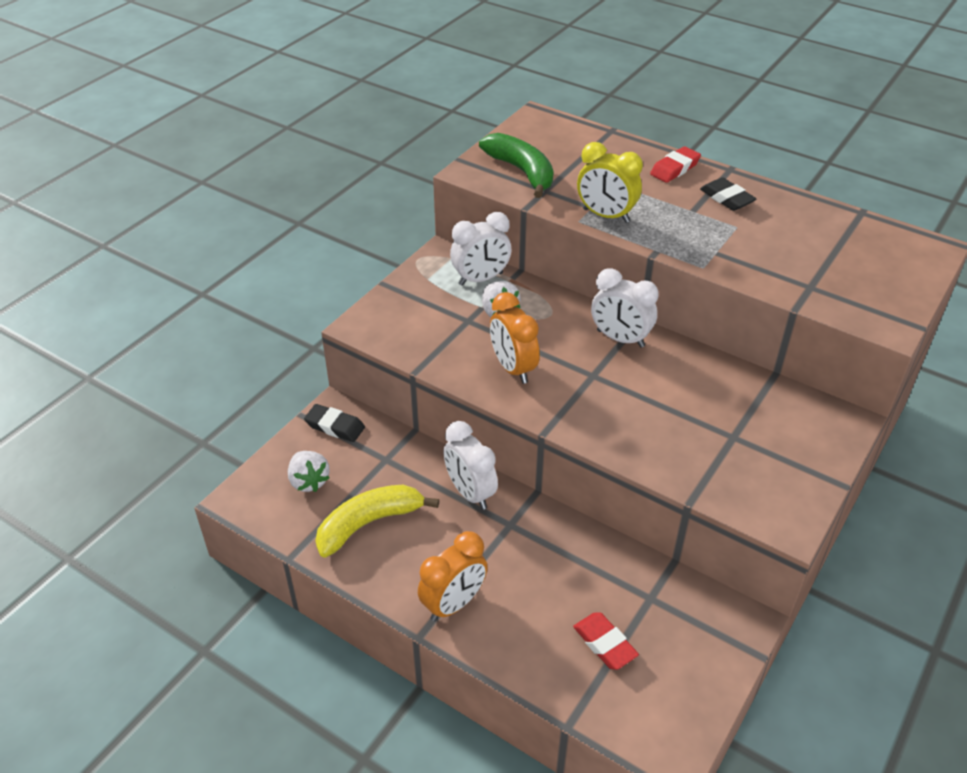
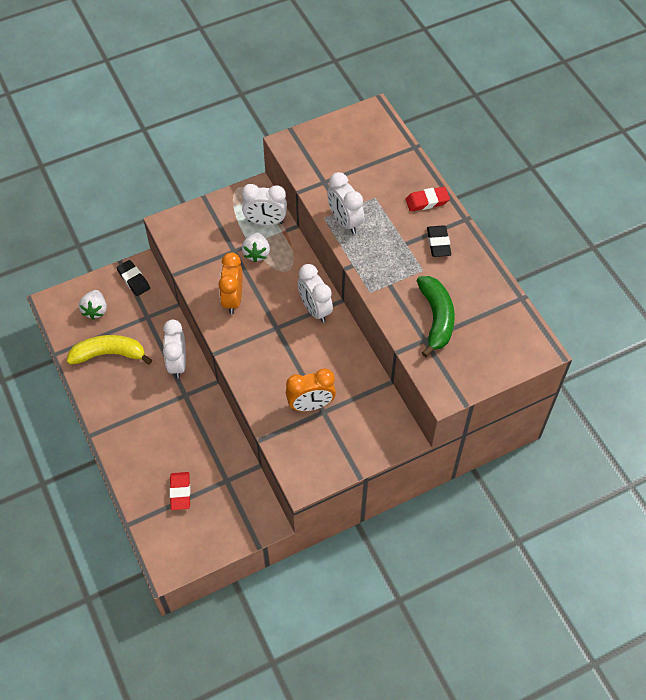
camera: 30 degrees right, 15 degrees up
(454, 604) = (119, 426): orange clock -> orange clock (311, 405)
(522, 171) = (322, 158): green banana -> green banana (436, 318)
(606, 216) = (344, 221): yellow clock -> white clock

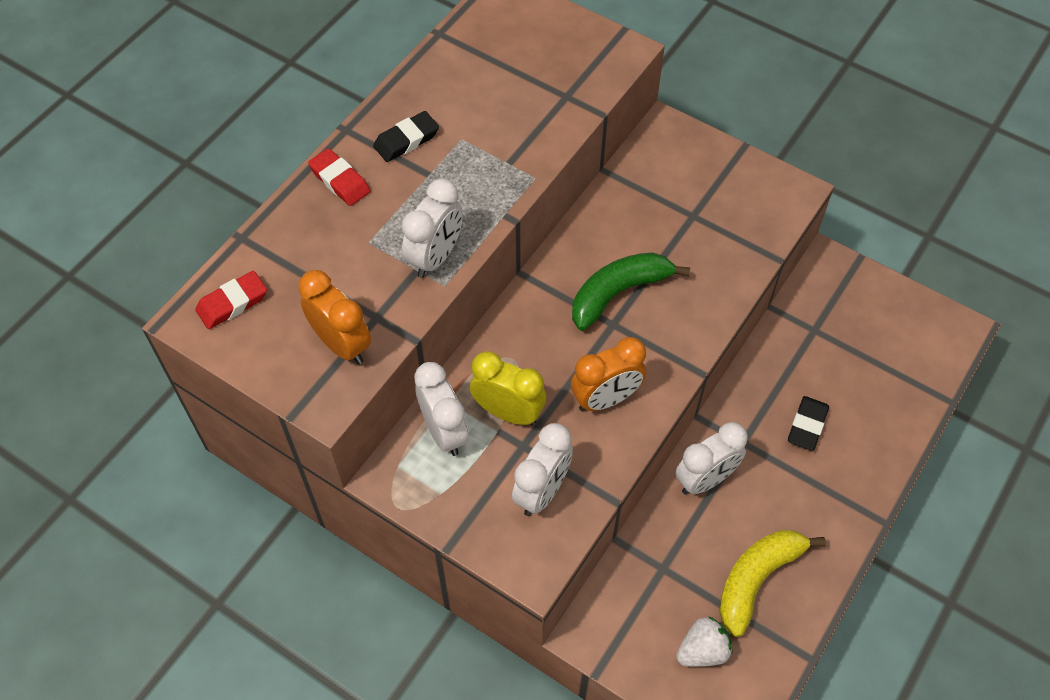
camera: 120 degrees left, 0 degrees up
(109, 354) = (757, 579): yellow banana -> yellow banana turned 75 degrees clockwise
(133, 280) = (614, 630): black eraser -> black eraser (807, 425)
(180, 492) = (868, 369): red eraser -> red eraser (232, 303)
(256, 253) = (508, 412): white strawberry -> yellow clock
(311, 405) = (694, 231): orange clock -> orange clock (342, 344)
(315, 309) = (554, 294): white clock -> white clock (542, 491)
(436, 318) = (527, 97): green banana -> green banana (618, 293)

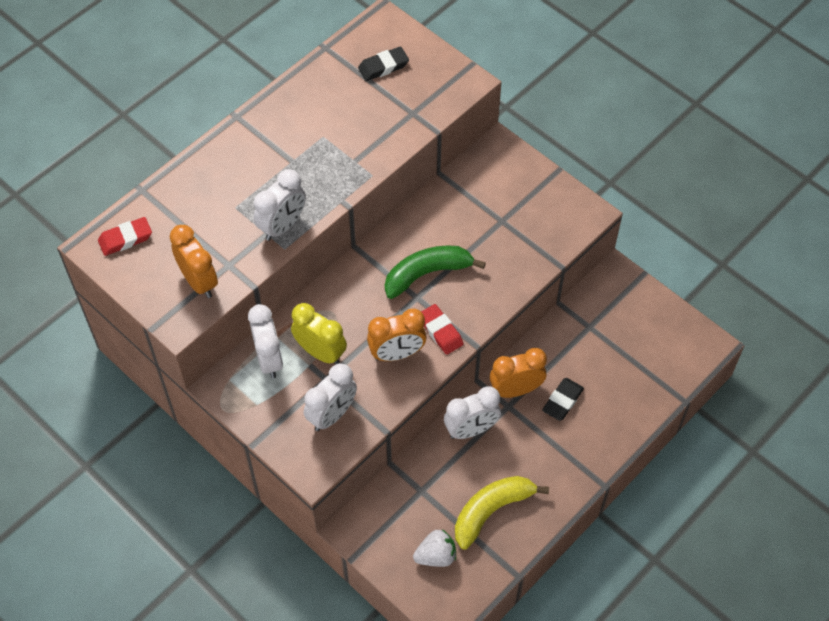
camera: 10 degrees right, 0 degrees up
(340, 181) = (223, 156): red eraser -> red eraser (440, 331)
(406, 140) = (281, 131): black eraser -> black eraser (383, 67)
(747, 420) = (516, 390): none -> orange clock

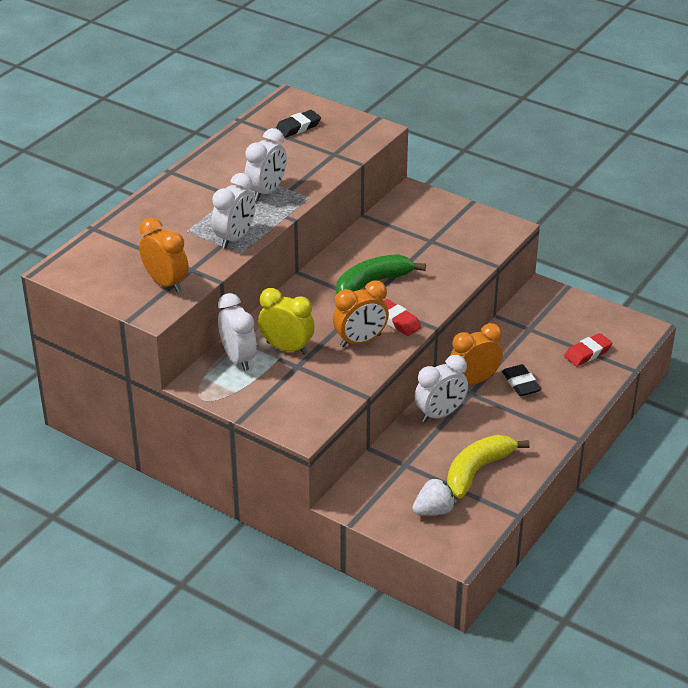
camera: 10 degrees left, 20 degrees down
(125, 239) = (87, 262): red eraser -> red eraser (587, 353)
(332, 415) = (310, 390): white clock -> white clock (266, 192)
(562, 401) = (520, 383): black eraser -> black eraser turned 45 degrees counterclockwise

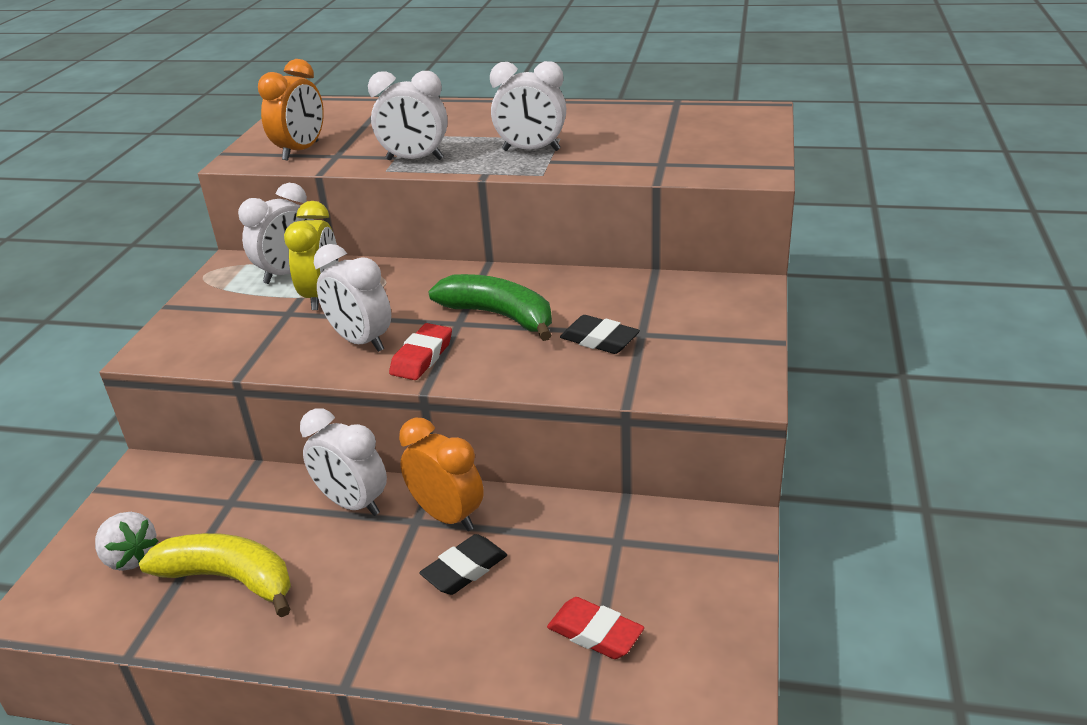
camera: 70 degrees right, 5 degrees down
(298, 127) = (699, 131): black eraser -> black eraser (599, 340)
(360, 341) = (361, 341): orange clock -> white clock

